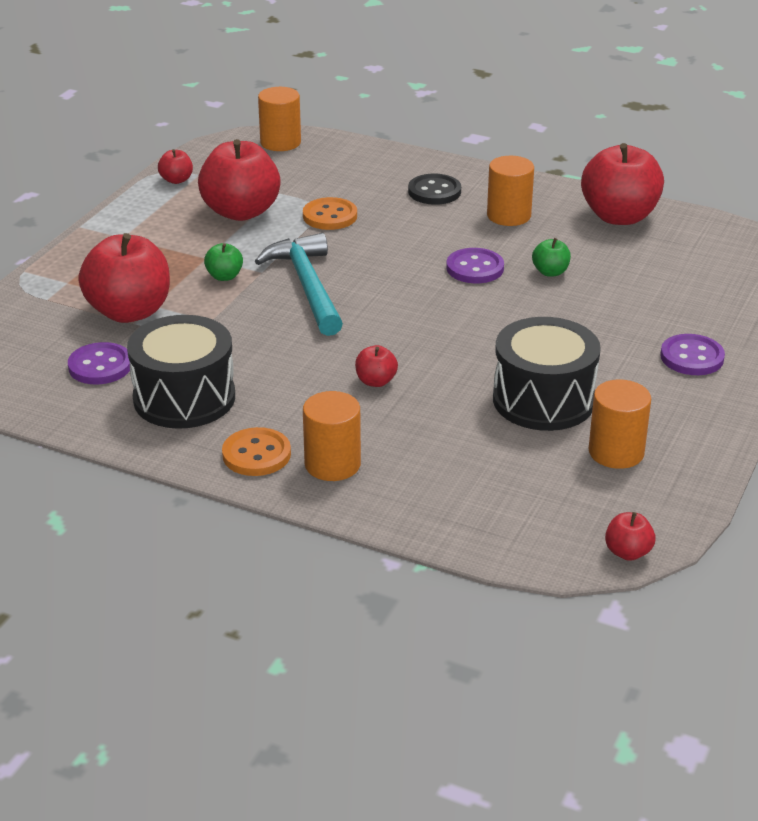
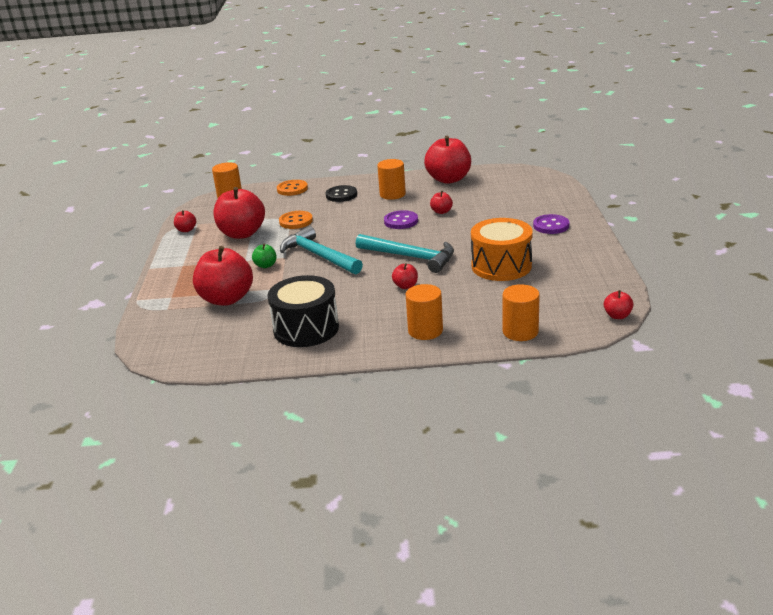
camera: 25 degrees left, 5 degrees down
(100, 366) = (237, 330): purple button -> none
(256, 454) = (378, 341): orange button -> orange button (292, 189)
(429, 335) = (410, 257): none -> turquoise hammer
(543, 400) = (501, 266): black drum -> orange drum
(550, 272) = (441, 212): green apple -> red apple
(616, 452) = (562, 276): orange cylinder -> orange cylinder (520, 332)

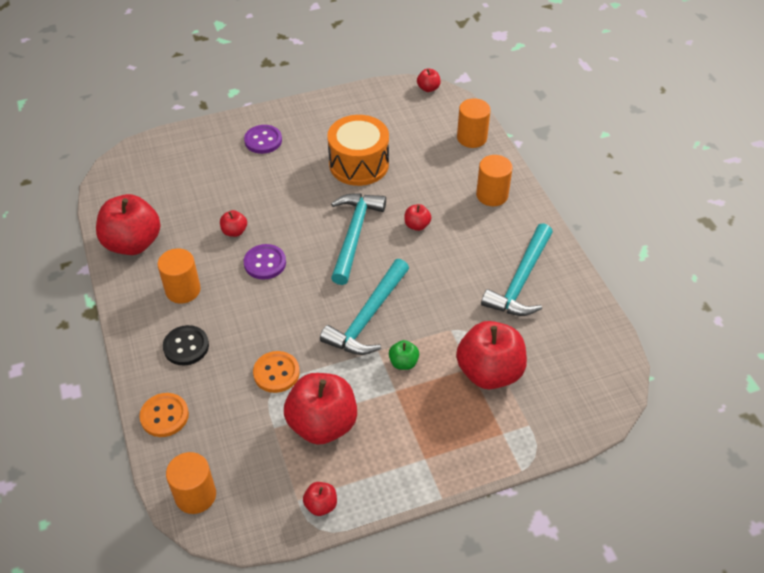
camera: 110 degrees left, 20 degrees up
(306, 328) = (520, 281): black drum -> turquoise hammer

